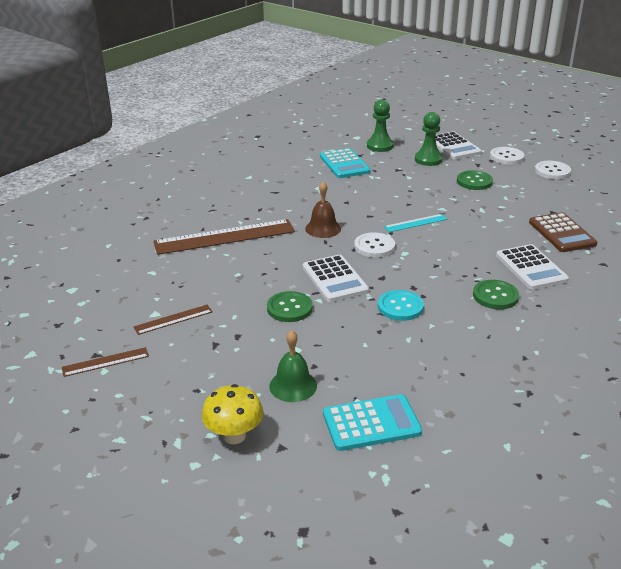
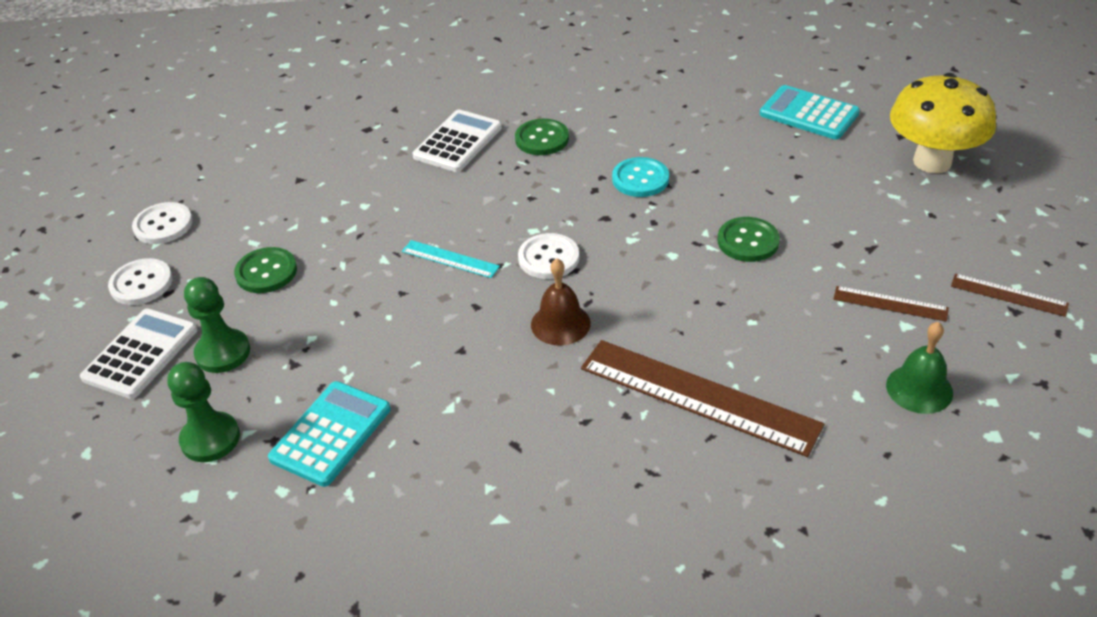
camera: 130 degrees left, 10 degrees up
(234, 436) = (932, 162): yellow mushroom -> yellow mushroom, size x1.61
(293, 386) = (838, 170): green bell -> green bell (919, 389)
(335, 279) = (654, 245): white calculator -> none
(562, 233) = (352, 153): brown calculator -> none

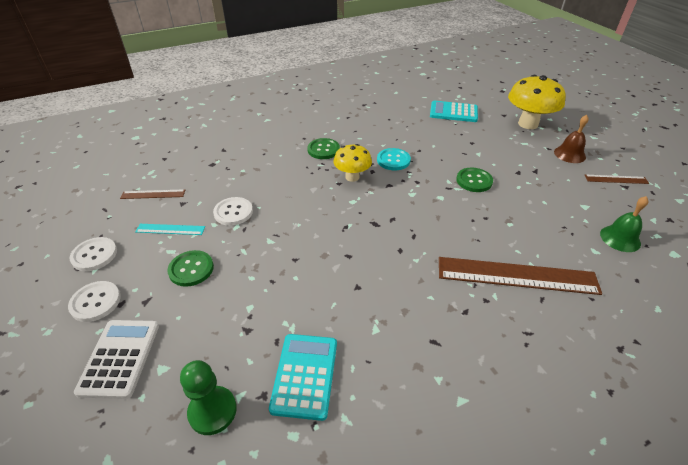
camera: 25 degrees left, 0 degrees up
(223, 353) = (188, 337): green pawn -> none
(450, 259) = (313, 230): turquoise ruler -> turquoise ruler (170, 229)
(458, 142) = (274, 161): white calculator -> none
(548, 258) = (373, 215): white button -> white button (233, 212)
(557, 192) = (352, 177): none -> yellow mushroom
(560, 324) = (407, 253): brown bell -> brown bell (569, 154)
(890, 304) = (568, 197): brown ruler -> brown ruler (153, 194)

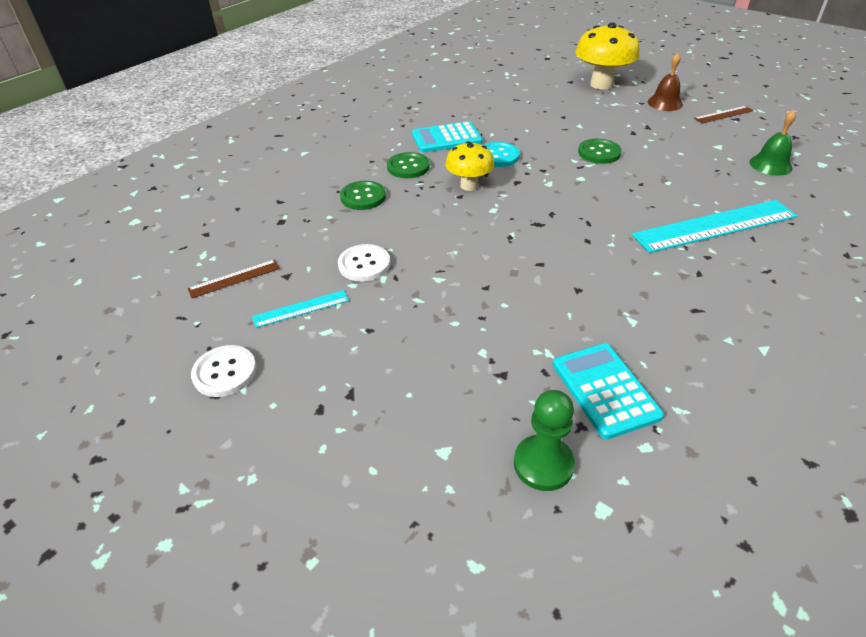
camera: 25 degrees left, 0 degrees up
(95, 302) = (284, 421): white button -> none
(119, 358) = (380, 463): white calculator -> none
(191, 269) = (373, 340): green button -> green button (363, 197)
(453, 112) = (517, 91): turquoise calculator -> turquoise calculator (446, 138)
(516, 275) = (714, 225): brown ruler -> turquoise ruler

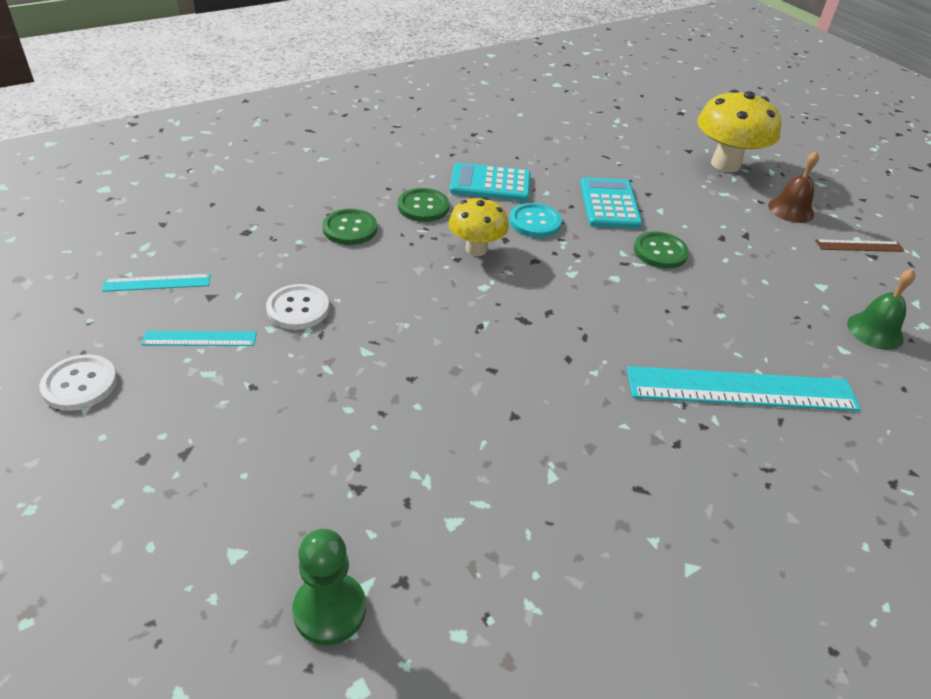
camera: 15 degrees right, 0 degrees up
(234, 278) = (157, 283): brown ruler -> turquoise ruler
(605, 390) = (459, 548): turquoise calculator -> turquoise calculator (609, 204)

